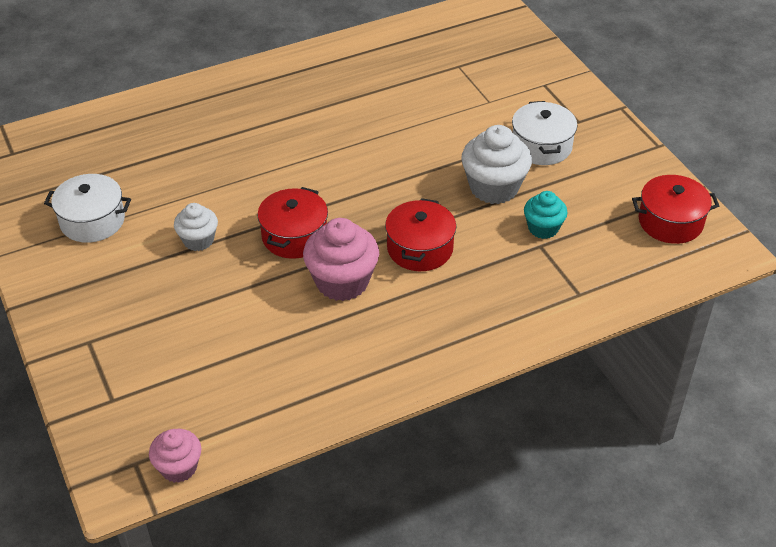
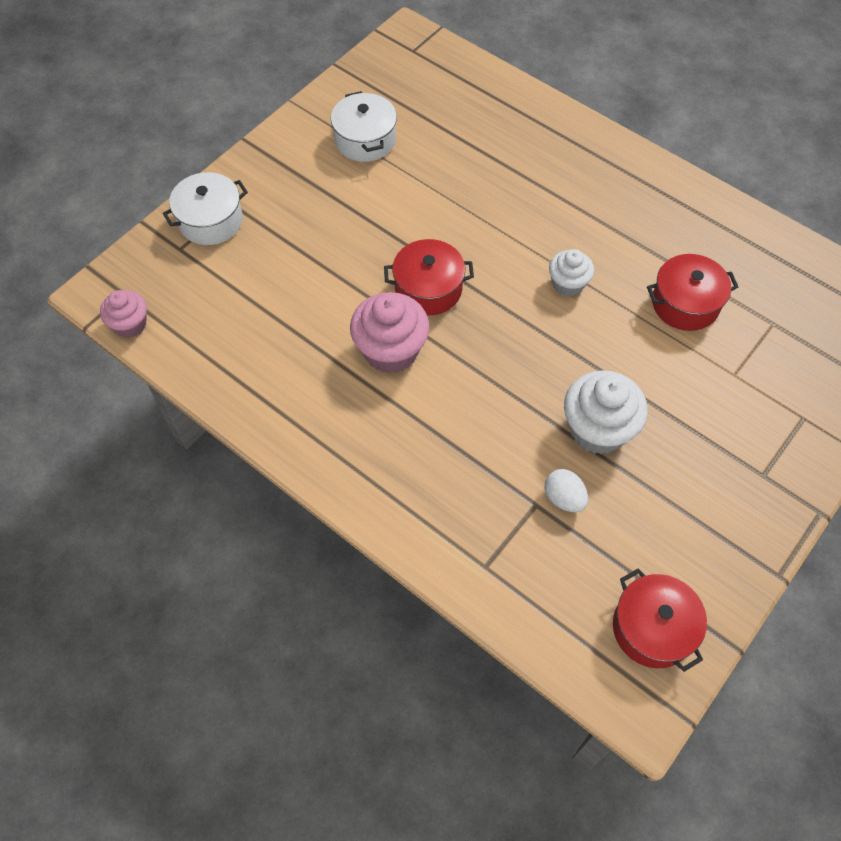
camera: 65 degrees right, 15 degrees up
(198, 240) = (383, 221): white cupcake -> white cupcake (568, 284)
(420, 248) = (469, 396): red pot -> red pot (685, 303)
(541, 146) = (694, 452): white pot -> white pot (210, 221)
(543, 228) = (564, 498): turquoise cupcake -> white egg

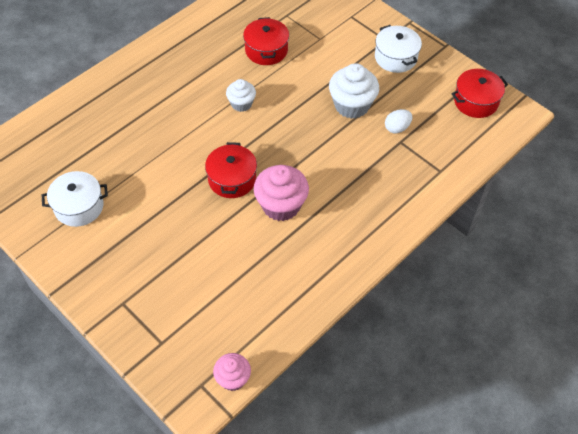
camera: 85 degrees left, 5 degrees down
(210, 221) = (137, 319): white pot -> white pot (395, 57)

